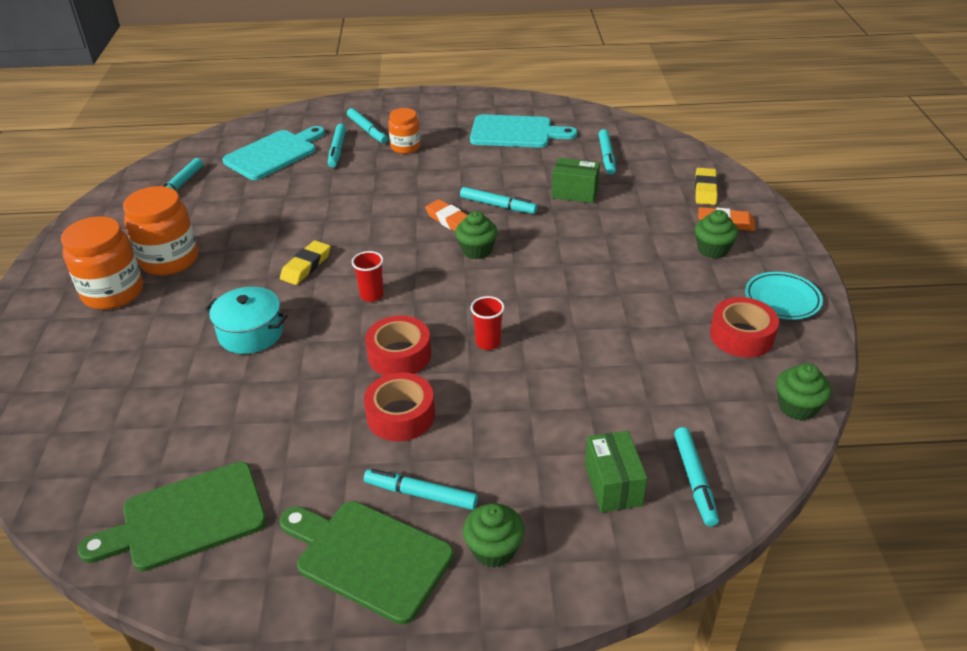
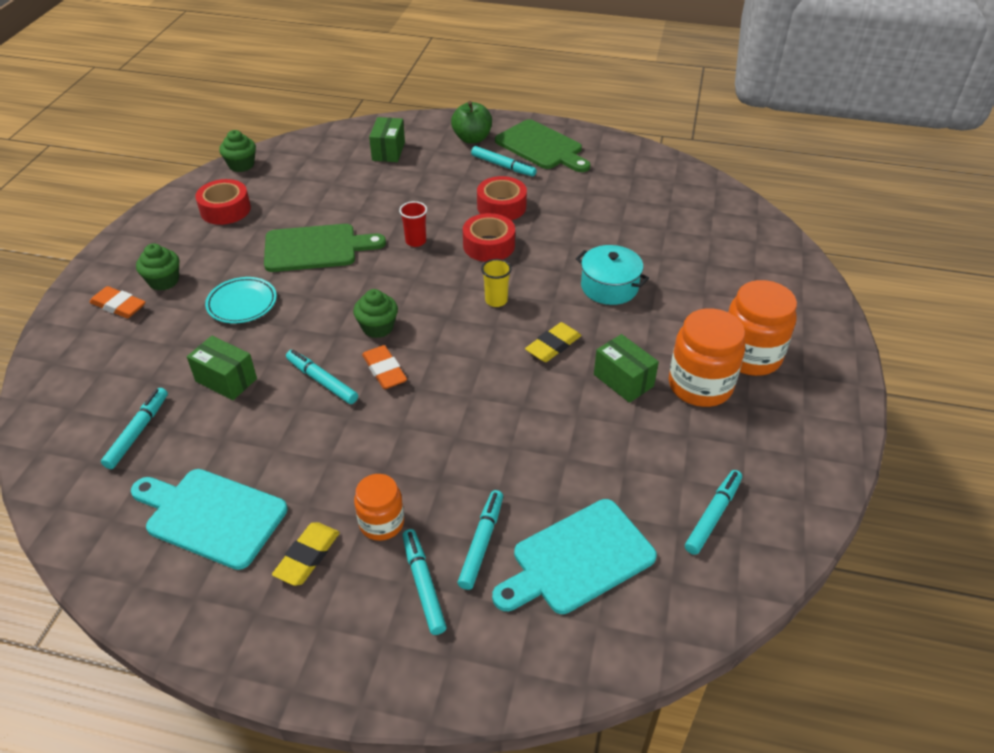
camera: 165 degrees left, 5 degrees up
(186, 518) = (647, 179): green cutting board -> green cutting board (316, 248)
(239, 251) = (623, 380): none -> green box
(372, 295) = (496, 300): red cup -> yellow cup
(494, 549) = (472, 138): green cupcake -> green apple
(694, 480) = (341, 145): turquoise marker -> none
(705, 190) = (88, 351): yellow eraser -> yellow eraser (307, 556)
(782, 299) = (163, 228): turquoise plate -> turquoise plate (242, 303)

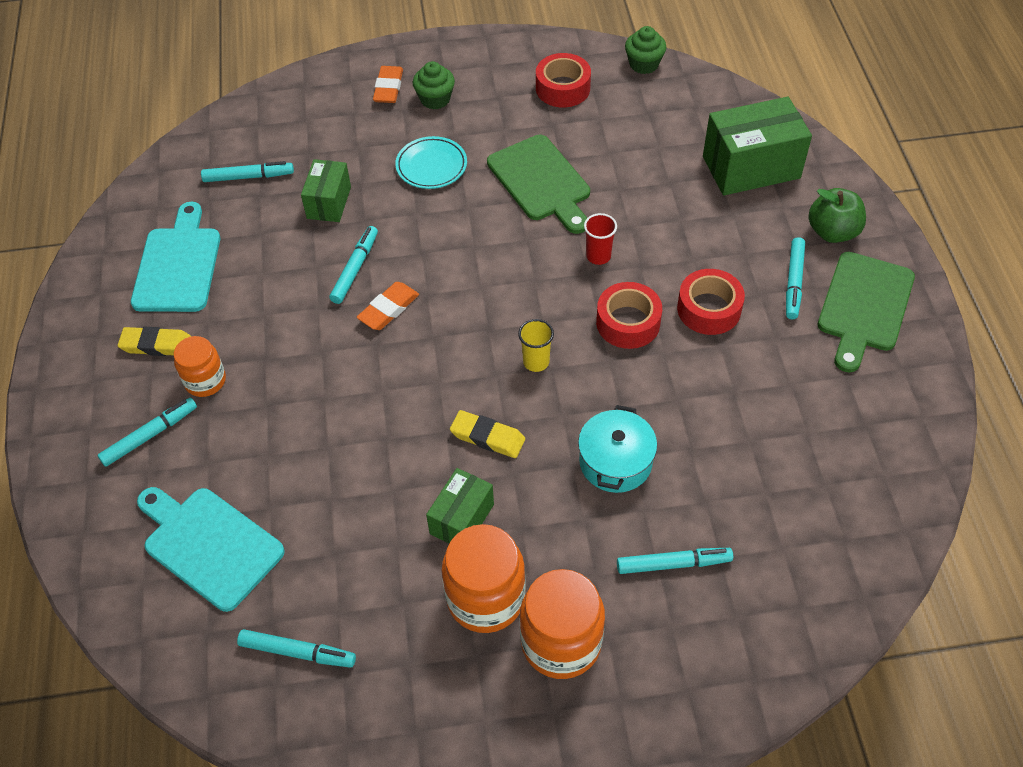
camera: 70 degrees right, 10 degrees up
(378, 327) = (446, 279): green cupcake -> none
(388, 151) = (751, 167): green box -> green box, size x1.71
(481, 543) = (205, 462): turquoise marker -> turquoise marker (673, 564)

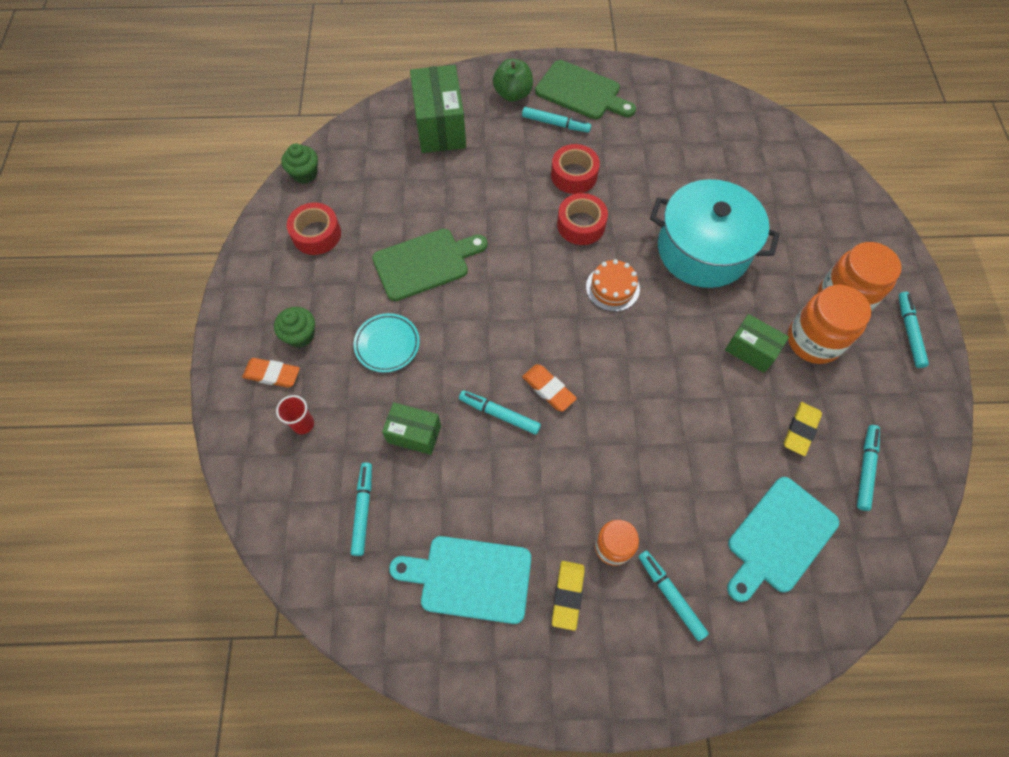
camera: 85 degrees left, 10 degrees up
(487, 437) = (680, 327): yellow eraser -> yellow eraser (800, 430)
(536, 362) = (612, 288): yellow cup -> orange cake
(598, 256) = (513, 234): red cup -> red cup (303, 424)
(615, 462) = (703, 250): turquoise pot -> turquoise pot, size x1.80
(673, 564) = (781, 229): turquoise marker -> turquoise marker (909, 332)

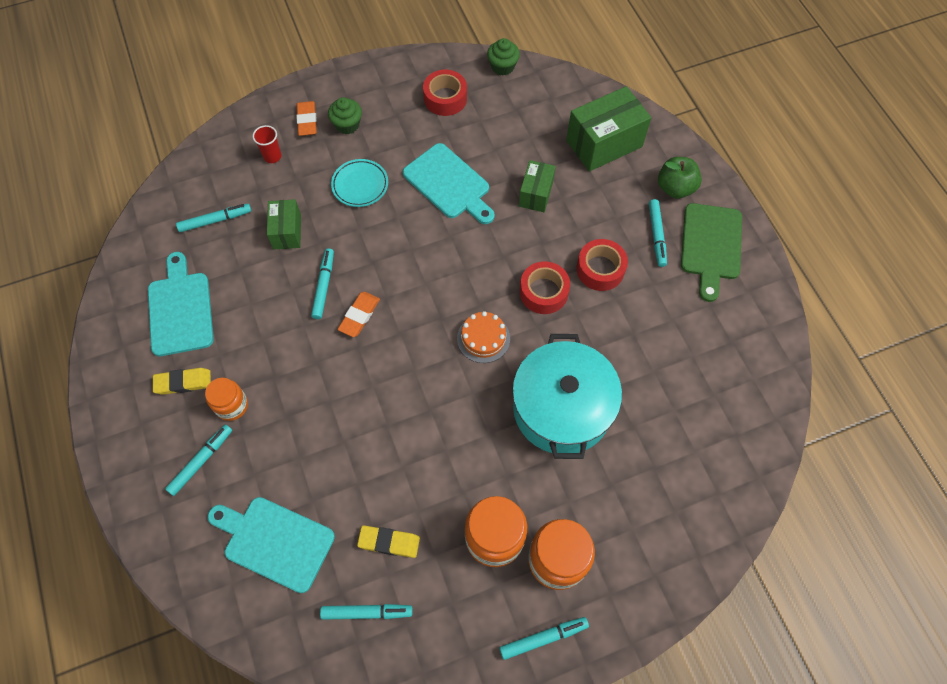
camera: 70 degrees right, 0 degrees up
(425, 263) = (449, 184): green cutting board -> turquoise cutting board
(751, 350) = (461, 478): green box -> green box (536, 194)

